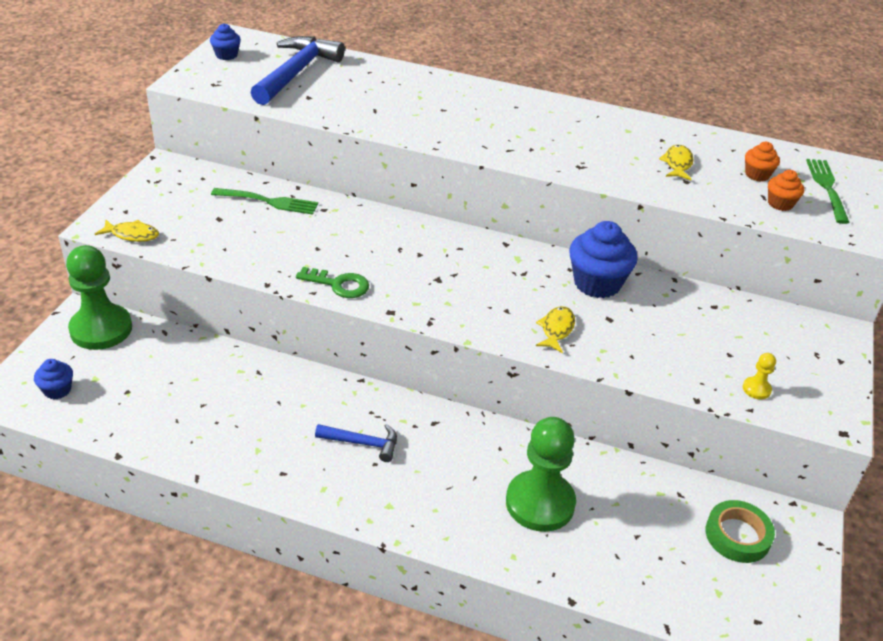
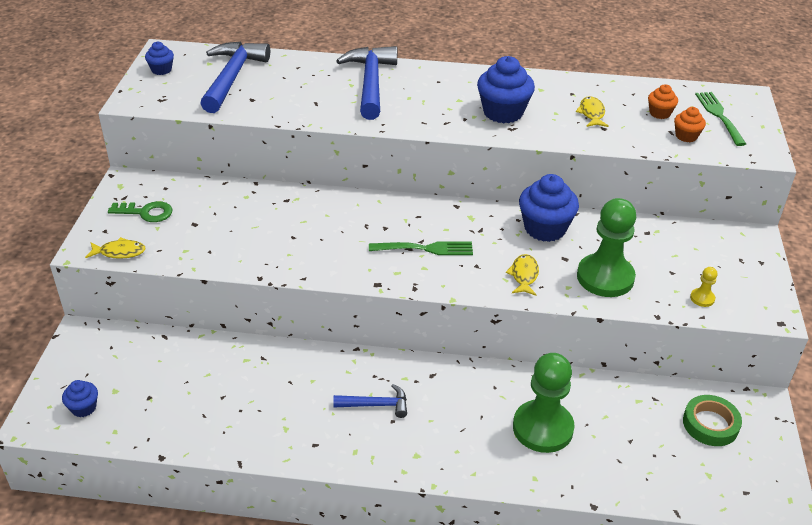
camera: 10 degrees left, 0 degrees up
(101, 329) = (104, 344): green pawn -> green pawn (605, 277)
(269, 202) = (234, 201): green fork -> green fork (425, 249)
(339, 284) = (323, 267): green key -> green key (146, 212)
(441, 98) = (371, 83): none -> blue hammer
(576, 148) = (503, 112): none -> blue cupcake

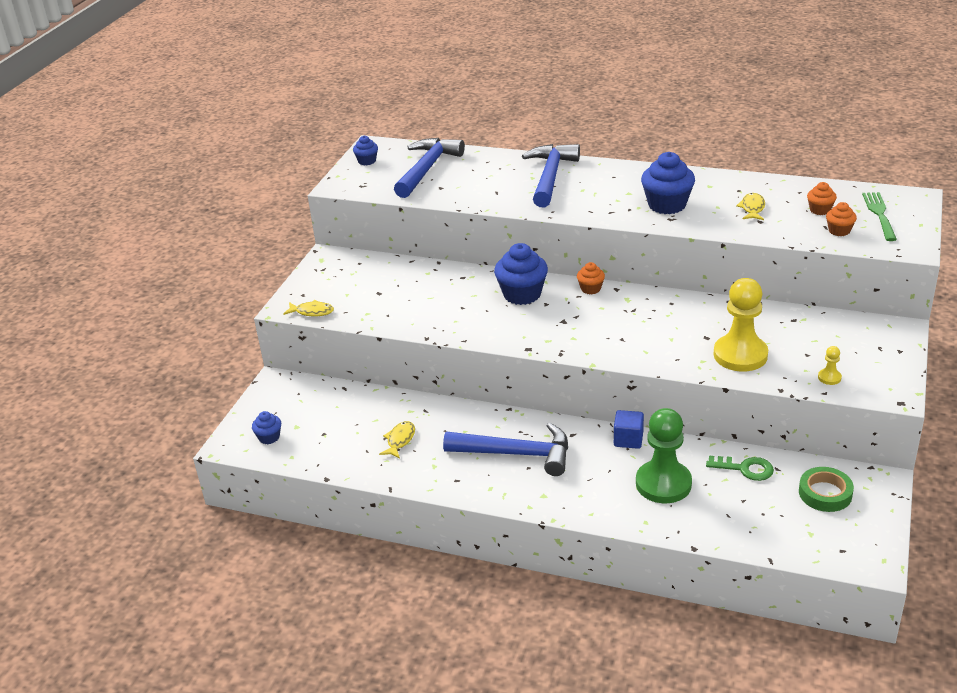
camera: 15 degrees right, 5 degrees down
(146, 212) = (339, 282): green key -> green key (745, 469)
(376, 405) = (516, 454): blue hammer -> blue hammer, size x1.90
(425, 249) = (578, 323): green fork -> none
(429, 207) = (590, 289): none -> orange cupcake
(493, 376) = (628, 439): none -> blue cube
(524, 275) = (663, 349): yellow fish -> yellow fish (400, 440)
(545, 228) = (695, 311): blue cupcake -> blue cupcake (522, 294)
(605, 277) = (740, 355): green pawn -> yellow pawn

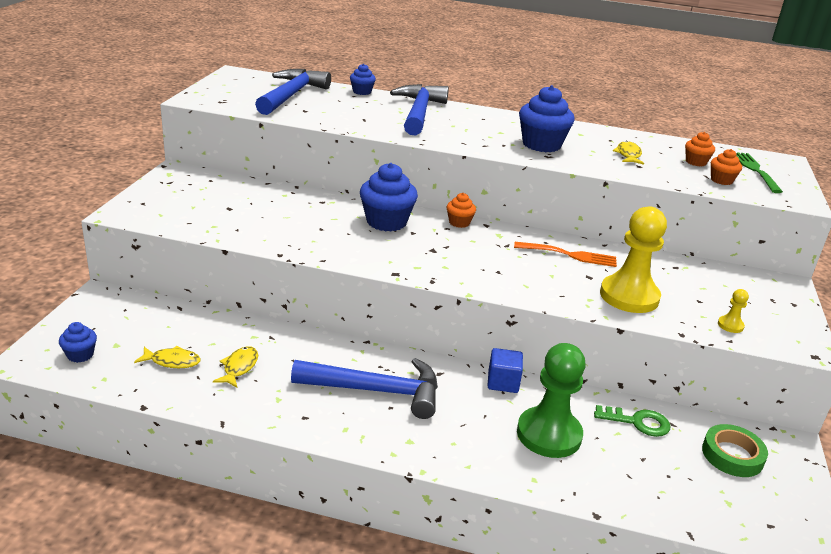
camera: 10 degrees left, 5 degrees down
(312, 312) = (150, 220): yellow fish -> yellow fish (172, 361)
(367, 161) = (228, 84): blue cupcake -> blue cupcake (362, 92)
(692, 315) = (569, 255): none -> orange fork

